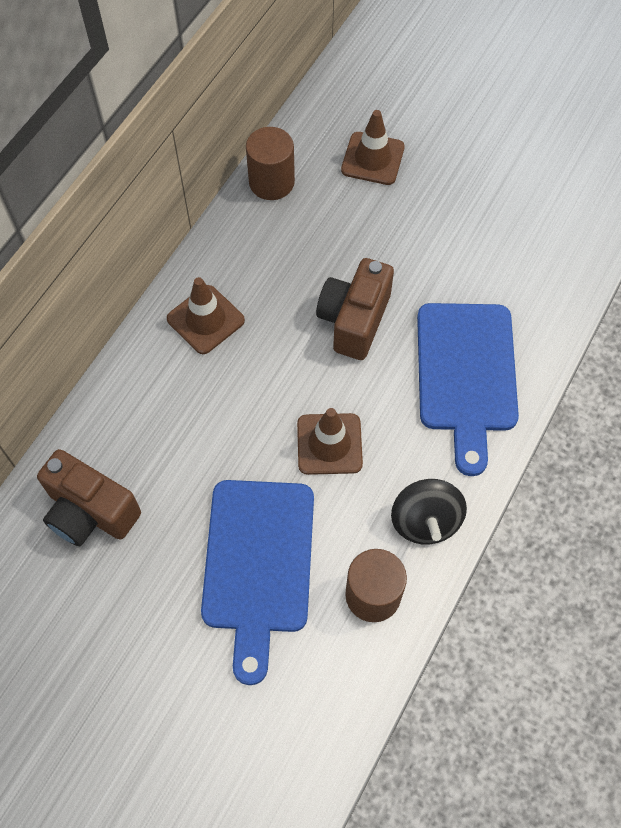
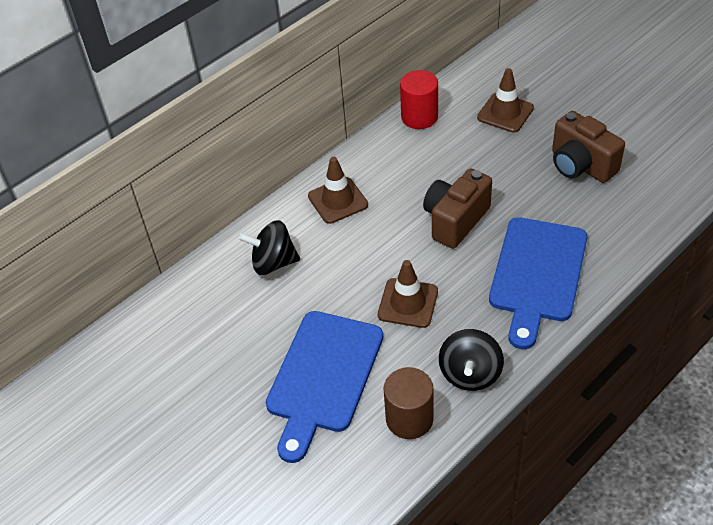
camera: 20 degrees right, 15 degrees down
(90, 512) = (206, 314): brown camera -> brown camera (580, 165)
(152, 423) = (273, 263): none -> black spinning top
(271, 182) = (419, 117): brown cylinder -> red cylinder

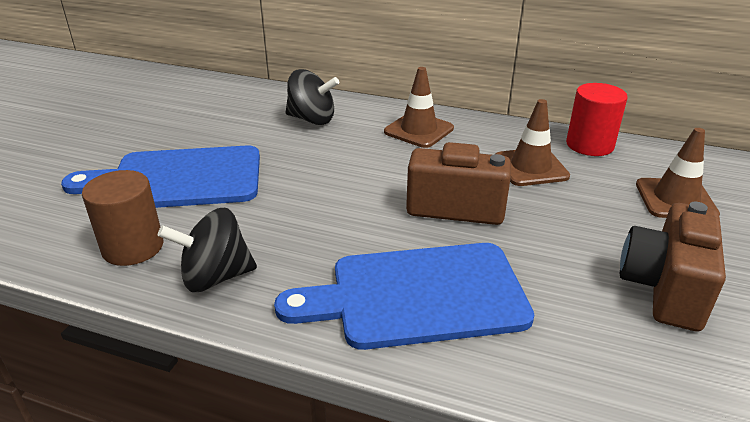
camera: 60 degrees right, 15 degrees down
(273, 263) = (312, 119): black spinning top -> black spinning top turned 135 degrees clockwise
(408, 303) = (304, 205): brown traffic cone -> brown traffic cone (530, 167)

